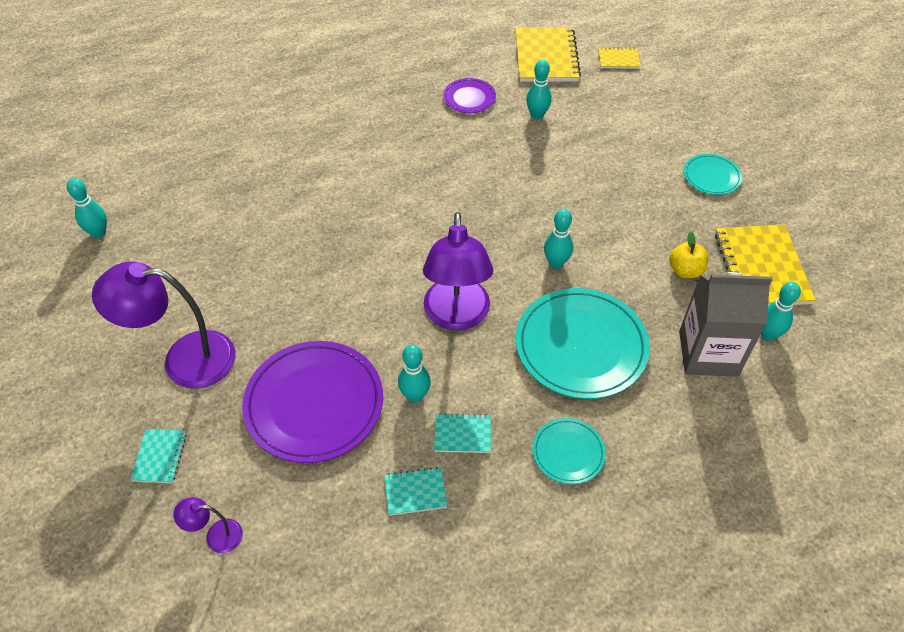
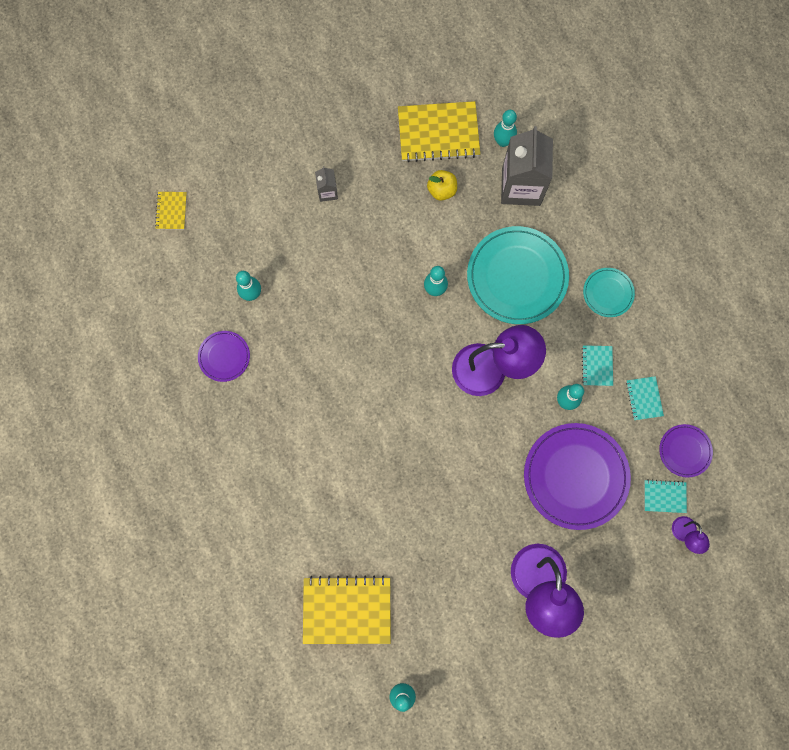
camera: 90 degrees left, 25 degrees up
(160, 457) = (626, 587): turquoise notebook -> turquoise notebook (664, 496)
(336, 544) = (685, 451): none -> purple plate
(546, 57) = (164, 280): yellow notebook -> yellow notebook (347, 610)
(662, 170) = (327, 192): none -> grey carton
(711, 176) = (336, 152): turquoise plate -> none

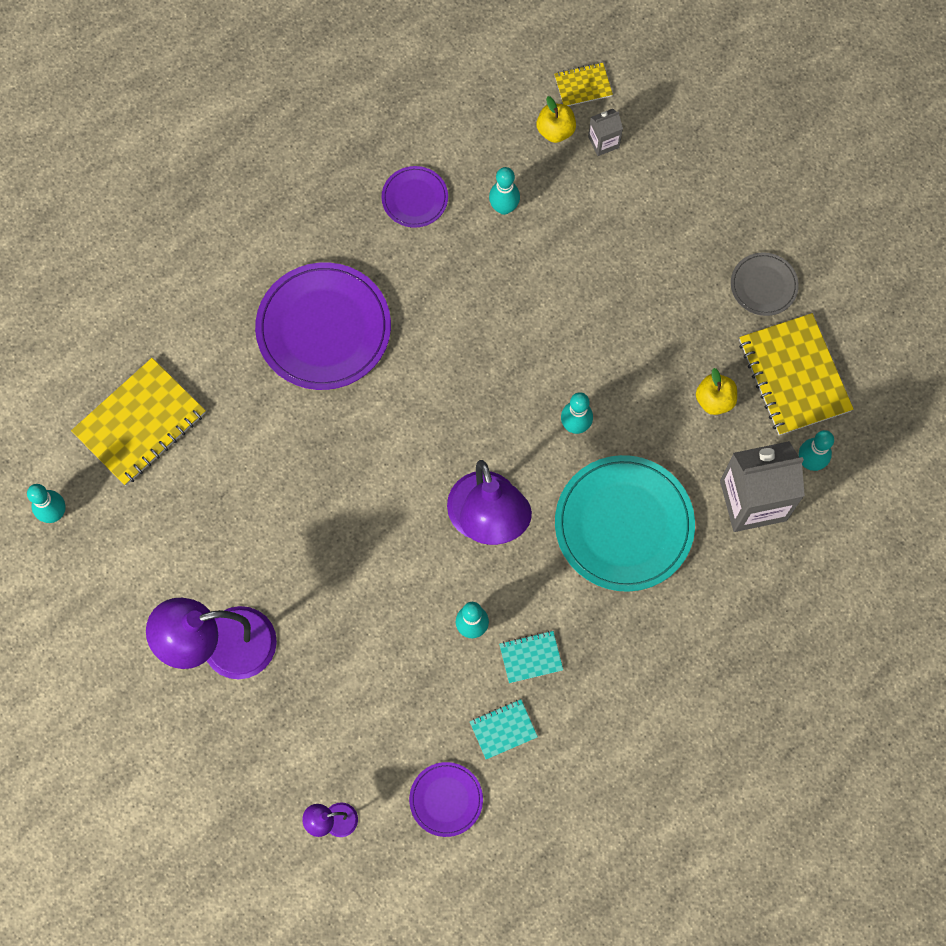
camera: 75 degrees right, 5 degrees down
(201, 240) = (555, 130): none -> yellow apple
(327, 192) = (667, 260): grey carton -> grey carton (603, 142)
(347, 610) = (140, 423): yellow notebook -> yellow notebook turned 60 degrees clockwise
(366, 133) = (763, 285): none -> grey plate
(575, 476) = (374, 662): purple plate -> purple plate (323, 328)
(608, 293) = (636, 649): turquoise plate -> none
(664, 496) = (377, 785): turquoise notebook -> none

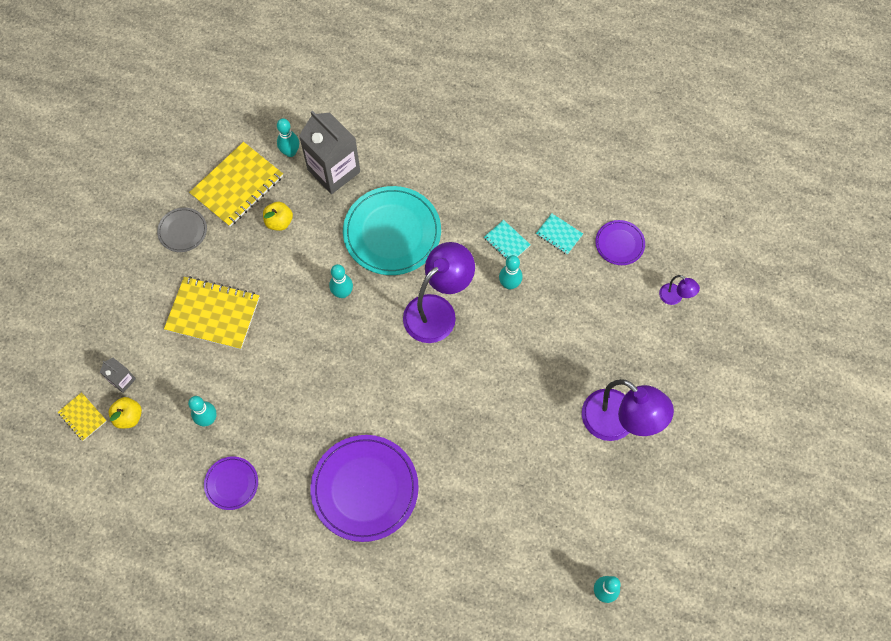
camera: 120 degrees left, 5 degrees down
(140, 423) = (506, 573): yellow notebook -> yellow notebook (213, 314)

